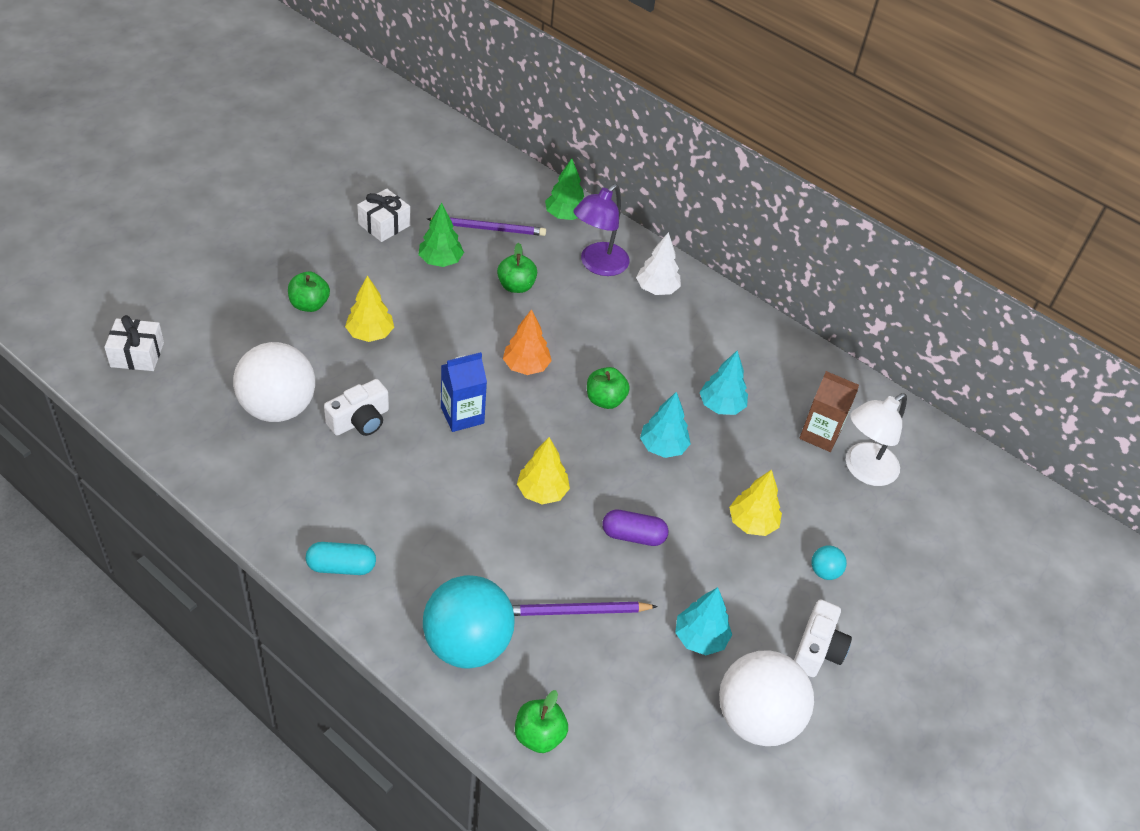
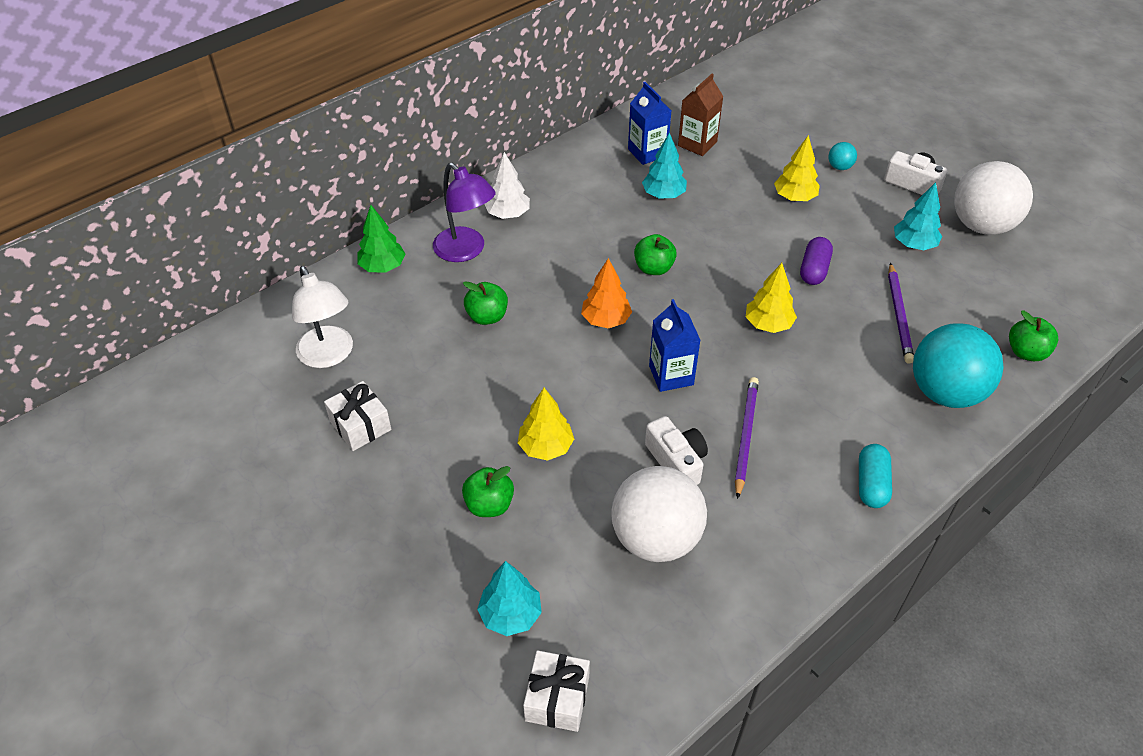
camera: 75 degrees left, 0 degrees up
(440, 261) = (435, 377): green tree -> none
(489, 228) = (389, 331): purple pencil -> purple pencil (745, 436)
(663, 447) = (712, 238): turquoise tree -> turquoise tree (510, 615)
(788, 391) = (647, 152): none -> blue carton
(863, 470) = (735, 128): white lamp -> white lamp (329, 356)

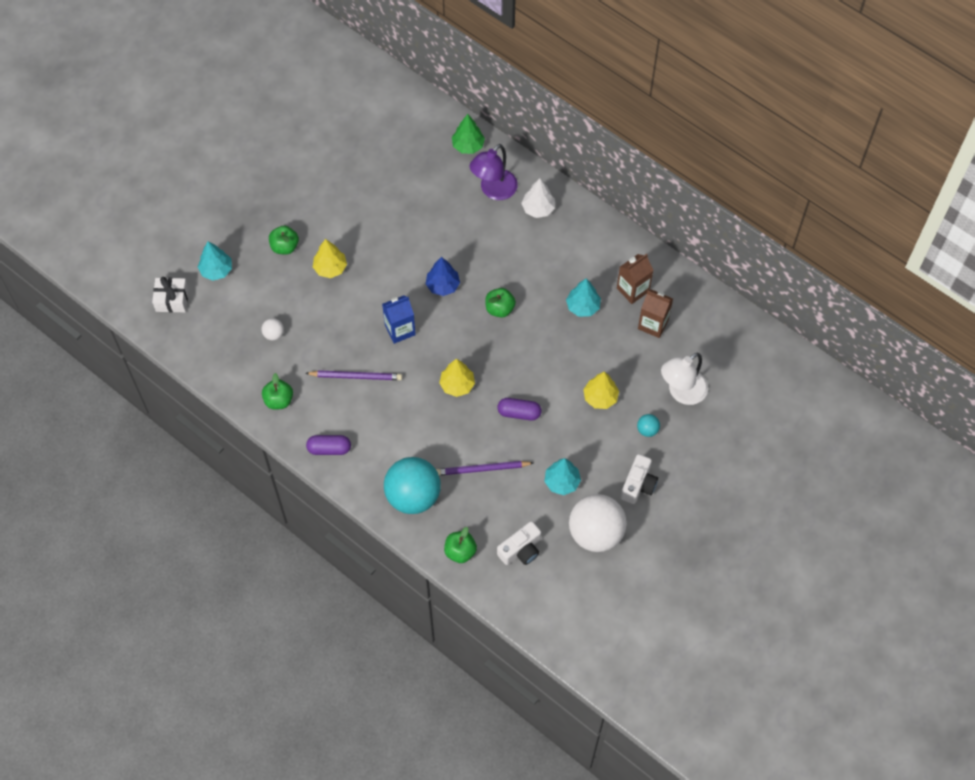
camera: 80 degrees right, 15 degrees up
(329, 356) = (383, 137): white lamp -> white lamp (681, 392)
(360, 425) = (331, 169): white gift -> none
(487, 317) = (433, 216): green apple -> green apple (279, 400)
(606, 320) = (443, 285): orange tree -> blue tree
(647, 152) = (633, 290): blue carton -> brown carton
(655, 538) = (273, 334): white ball -> white ball, size x0.41
(676, 461) = (330, 339): white camera -> white camera (521, 549)
(871, 484) = (329, 448): turquoise capsule -> purple capsule

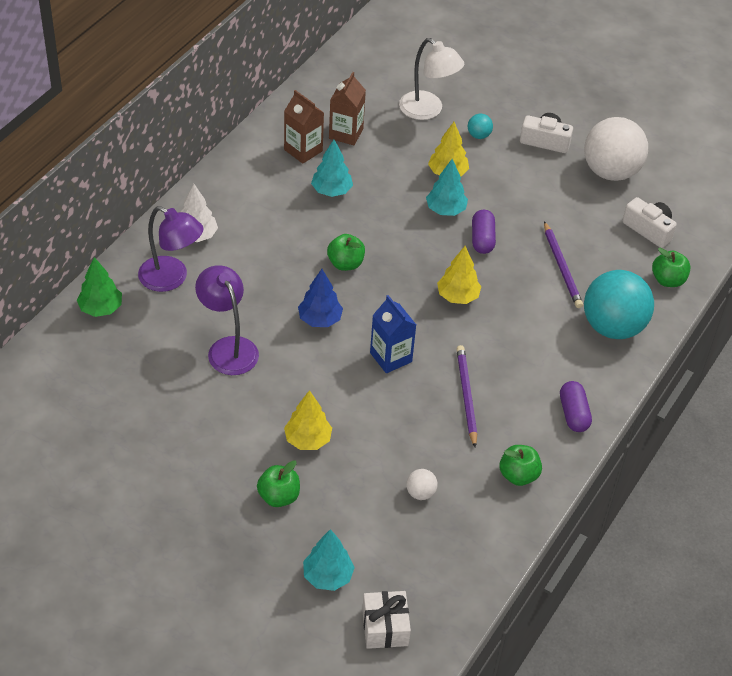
camera: 100 degrees left, 15 degrees down
(421, 224) = (228, 348): none -> purple lamp
(562, 482) = (559, 200): turquoise tree -> turquoise tree (445, 210)

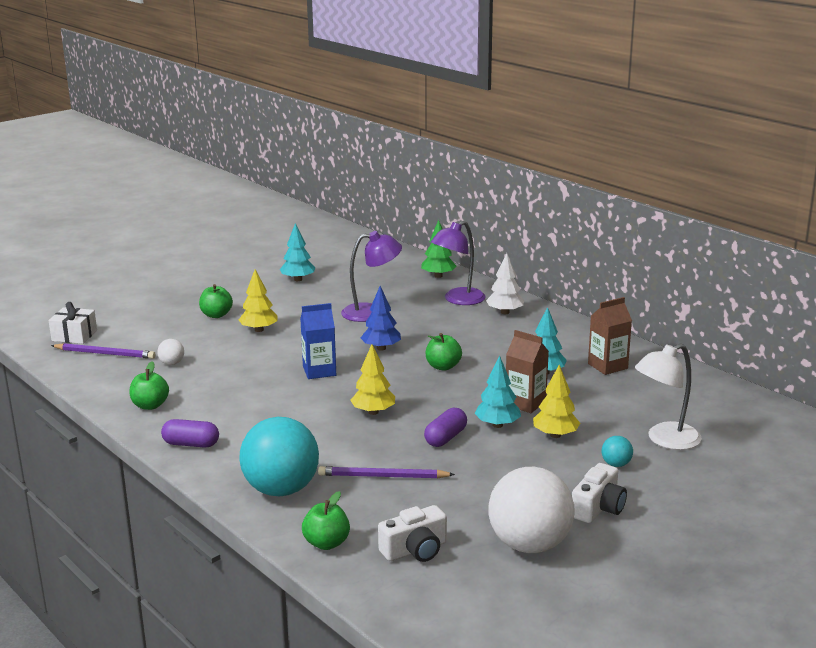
camera: 110 degrees right, 25 degrees down
(327, 576) = (134, 323): turquoise tree -> turquoise tree (298, 279)
(346, 133) = (630, 389): brown carton -> brown carton (525, 403)
(466, 396) = (252, 397): purple pencil -> purple pencil (105, 354)
(482, 239) = (445, 438): purple capsule -> purple capsule turned 75 degrees counterclockwise

